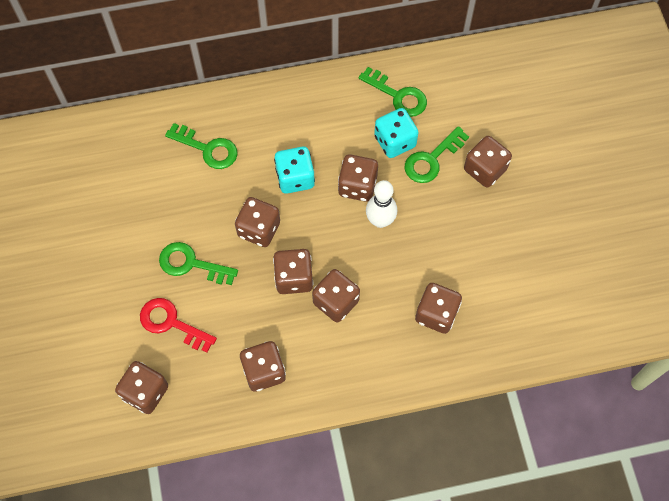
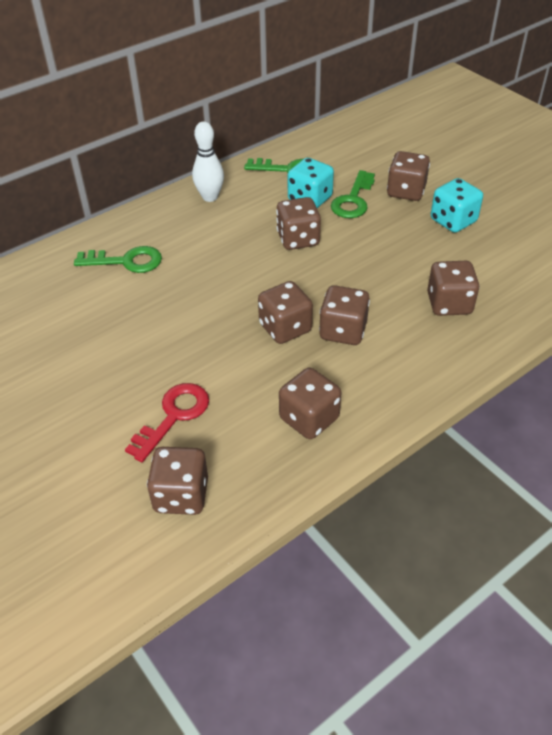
camera: 25 degrees left, 20 degrees down
(171, 323) = (174, 416): red key -> red key turned 120 degrees clockwise
(191, 264) = (165, 356): green key -> none
(259, 229) = (221, 303): brown dice -> none
(295, 178) = (232, 253): turquoise dice -> turquoise dice (453, 221)
(380, 221) = (339, 256): white bowling pin -> white bowling pin (210, 197)

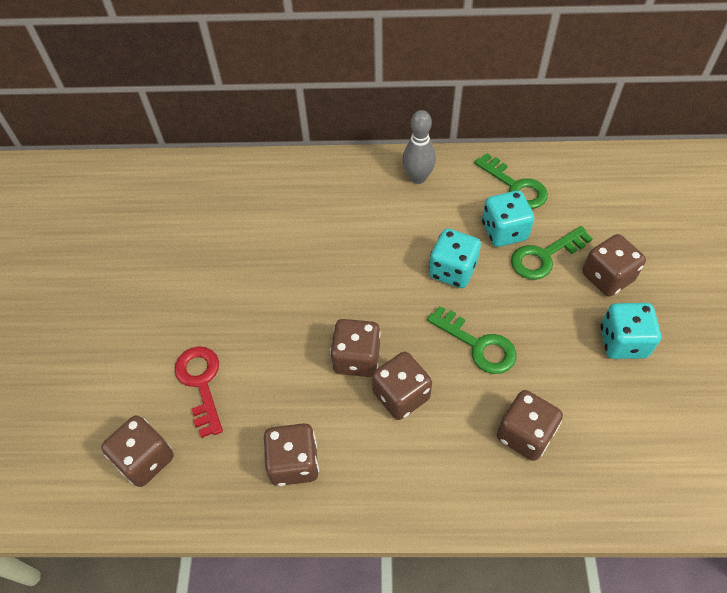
camera: 40 degrees right, 10 degrees up
(126, 261) = (294, 207): green key -> green key (478, 345)
(174, 416) = (201, 383): red key -> red key turned 90 degrees counterclockwise
(210, 197) = (418, 177): white bowling pin -> grey bowling pin
(298, 239) = (452, 270): brown dice -> turquoise dice

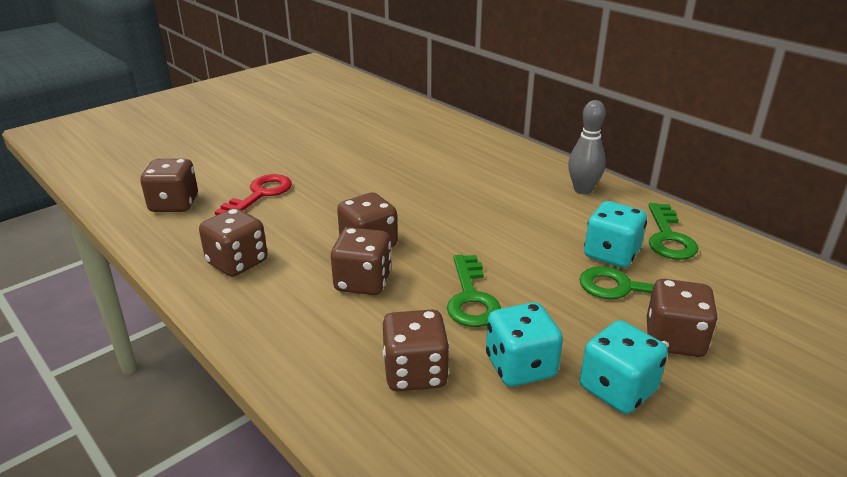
camera: 45 degrees right, 25 degrees down
(452, 270) = (524, 248): turquoise dice -> turquoise dice (520, 366)

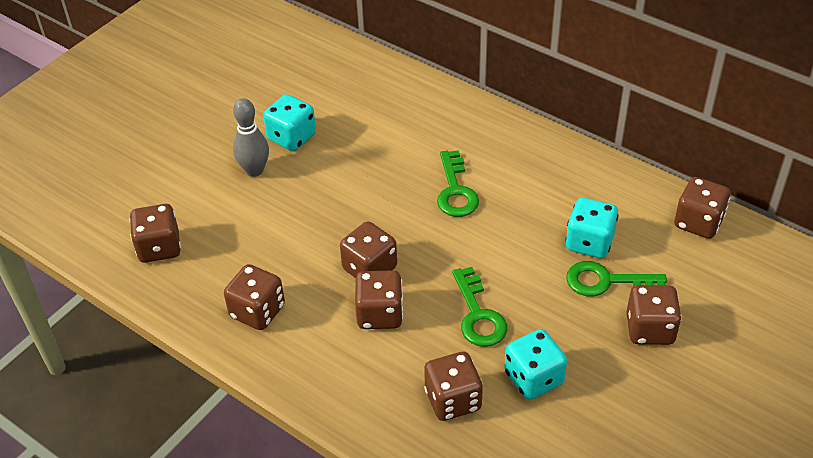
camera: 10 degrees left, 15 degrees up
(260, 195) = (239, 220): red key -> none
(583, 190) = (552, 160): grey bowling pin -> grey bowling pin (254, 170)
(617, 389) = (610, 385): turquoise dice -> turquoise dice (292, 137)
(668, 237) = (637, 212): green key -> green key (455, 190)
(738, 253) = (698, 222): none -> brown dice

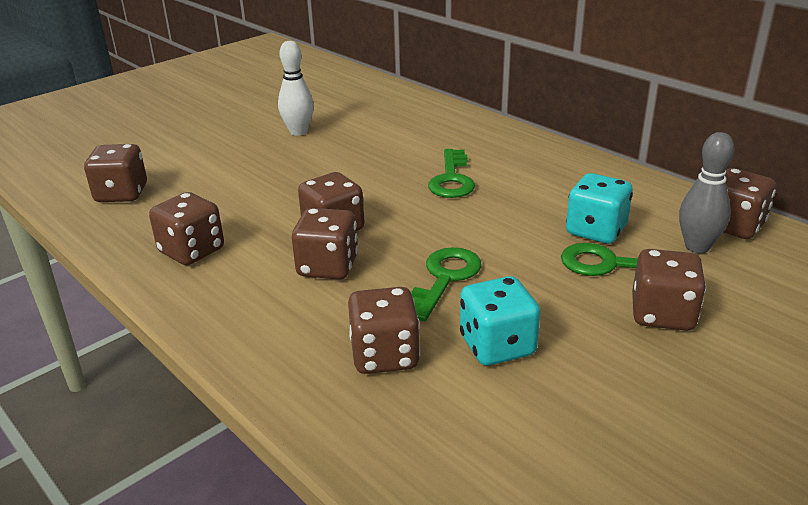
camera: 10 degrees right, 15 degrees down
(254, 170) = (250, 150): grey bowling pin -> grey bowling pin (697, 247)
(292, 137) = (298, 132): turquoise dice -> white bowling pin
(478, 315) = (444, 279): green key -> green key turned 150 degrees counterclockwise

